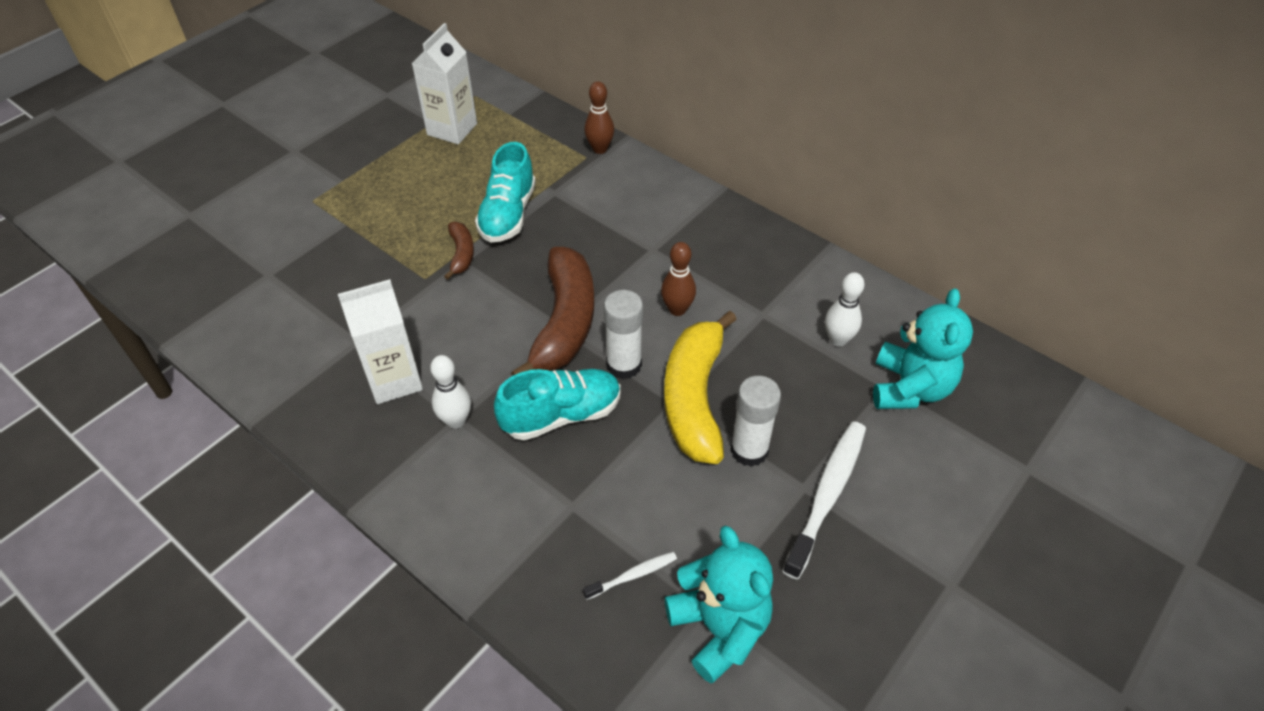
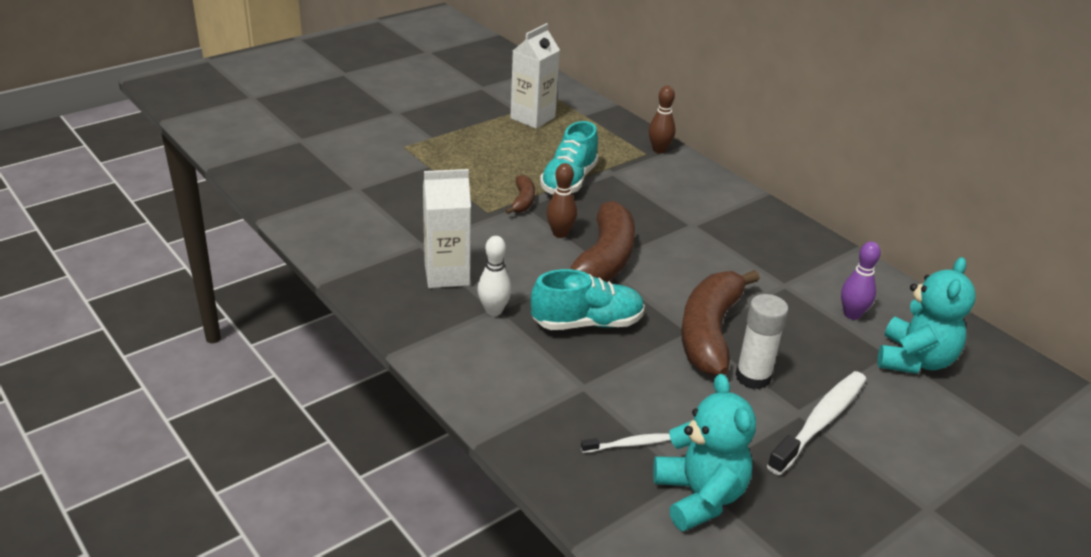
camera: 10 degrees right, 15 degrees down
(624, 365) = (650, 298): white glue stick -> none
(677, 309) = (706, 269): brown bowling pin -> brown bowling pin (560, 233)
(694, 398) = (709, 332): yellow banana -> brown banana
(838, 339) = (852, 314): white bowling pin -> purple bowling pin

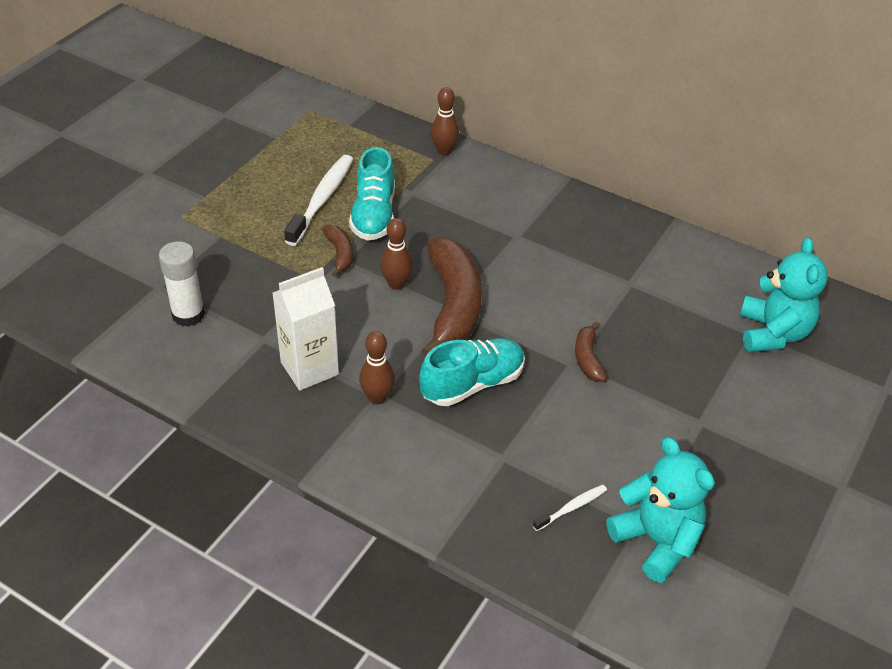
camera: 20 degrees left, 10 degrees up
(493, 311) = (377, 397): white bowling pin -> brown bowling pin
(532, 118) = (297, 142): white carton -> none
(709, 332) = (587, 358): brown banana -> brown banana, size x0.47
(753, 377) = (646, 397): white glue stick -> white glue stick (188, 315)
(820, 422) = (722, 426): white toothbrush -> white toothbrush (322, 199)
(852, 314) = (701, 299): purple bowling pin -> none

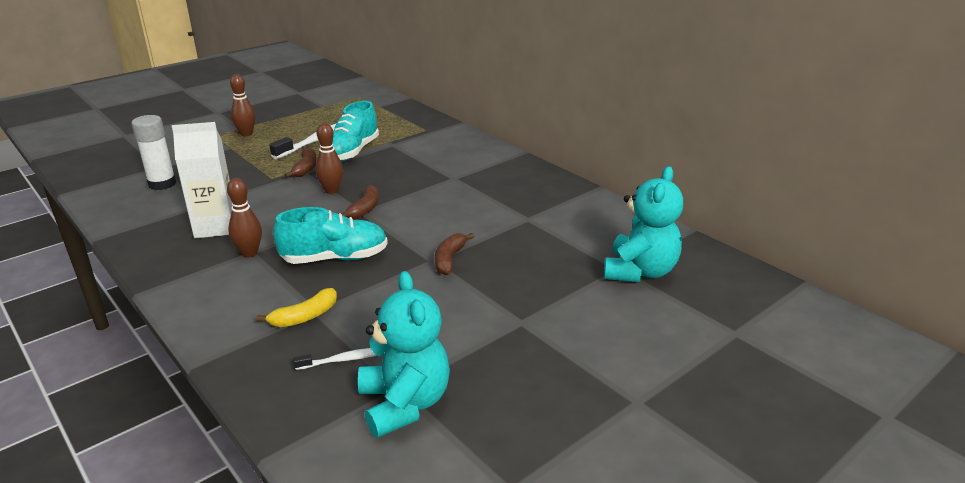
camera: 20 degrees right, 15 degrees down
(444, 151) = (438, 126): brown bowling pin -> brown bowling pin (246, 134)
(453, 305) = (365, 209): brown banana -> brown banana, size x0.47
(498, 467) = (305, 317): none -> yellow banana

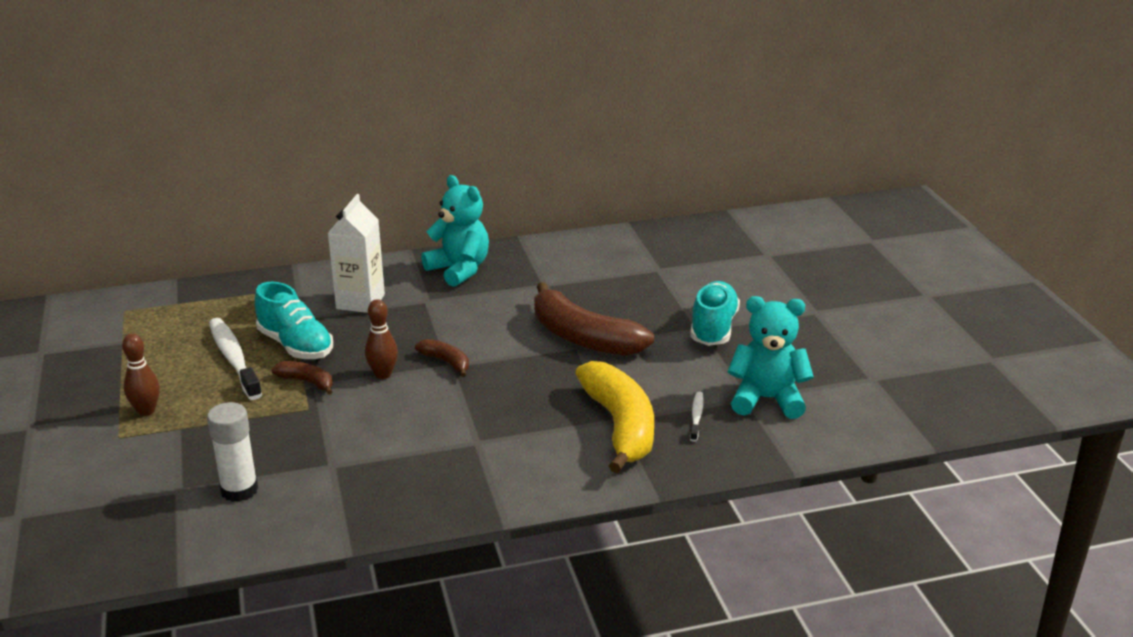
camera: 65 degrees left, 0 degrees up
(216, 227) = (399, 459): white carton -> white carton (360, 302)
(249, 253) = (478, 443): brown bowling pin -> none
(305, 317) = (620, 426): yellow banana -> yellow banana, size x2.13
(335, 258) = (531, 395): turquoise shoe -> turquoise shoe (713, 328)
(449, 259) = (583, 338): brown banana -> brown banana, size x2.13
(639, 271) = (669, 262): turquoise teddy bear -> turquoise teddy bear (459, 270)

